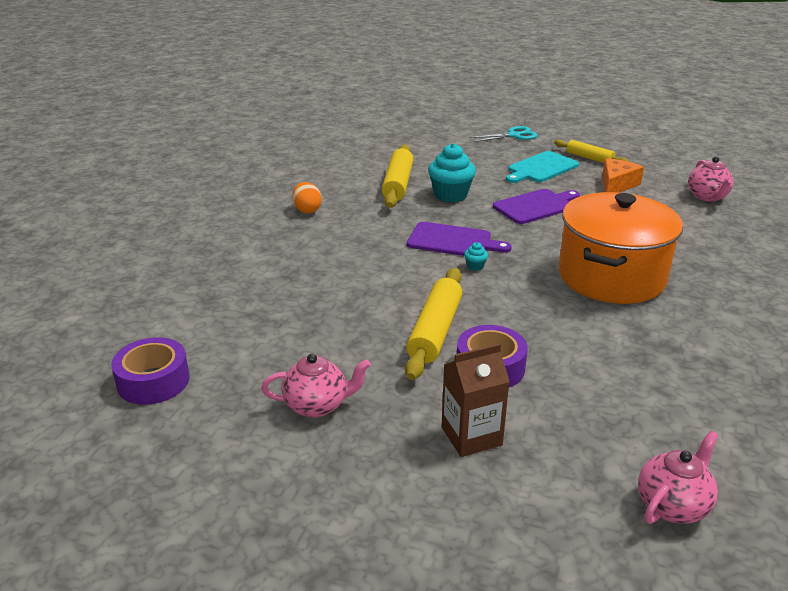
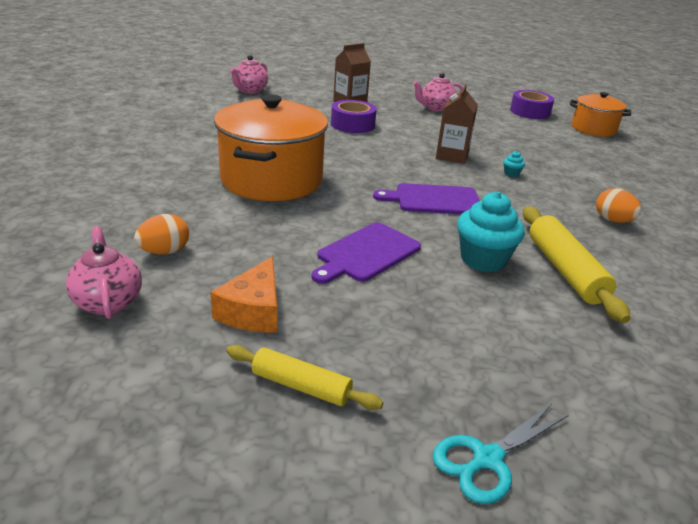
camera: 160 degrees right, 0 degrees up
(115, 327) = (593, 129): none -> orange pot
(387, 293) = (452, 156): none -> brown carton
(435, 331) = (398, 138): yellow rolling pin -> none
(475, 266) = (397, 179): turquoise cupcake -> turquoise cupcake (511, 174)
(541, 168) = (385, 338): turquoise cutting board -> none
(687, 220) = (164, 252): none -> orange egg

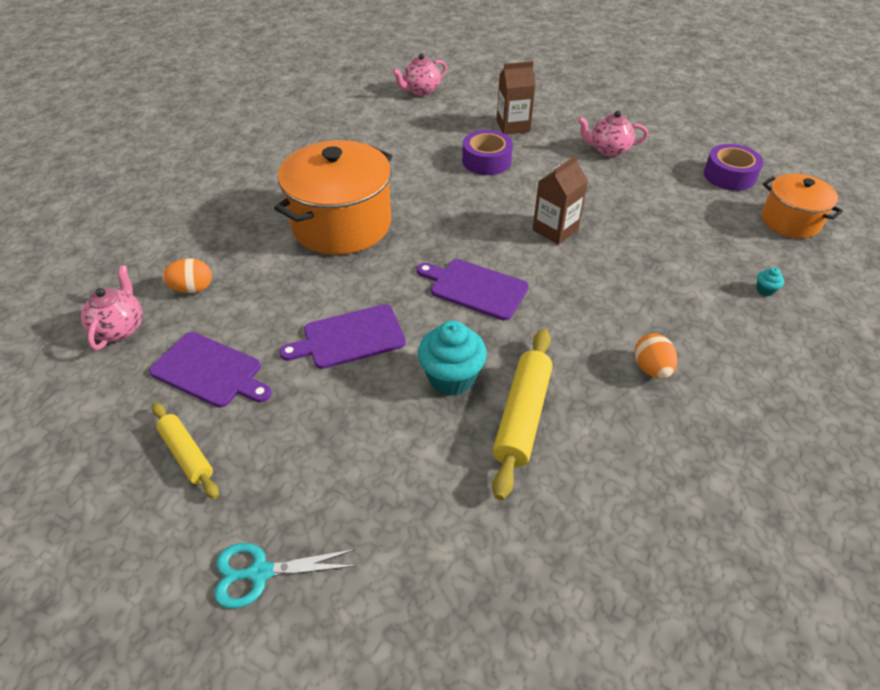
camera: 30 degrees right, 15 degrees up
(253, 311) = (210, 371): orange cheese -> purple cutting board
(511, 174) = (599, 271): turquoise cupcake -> turquoise cupcake (765, 290)

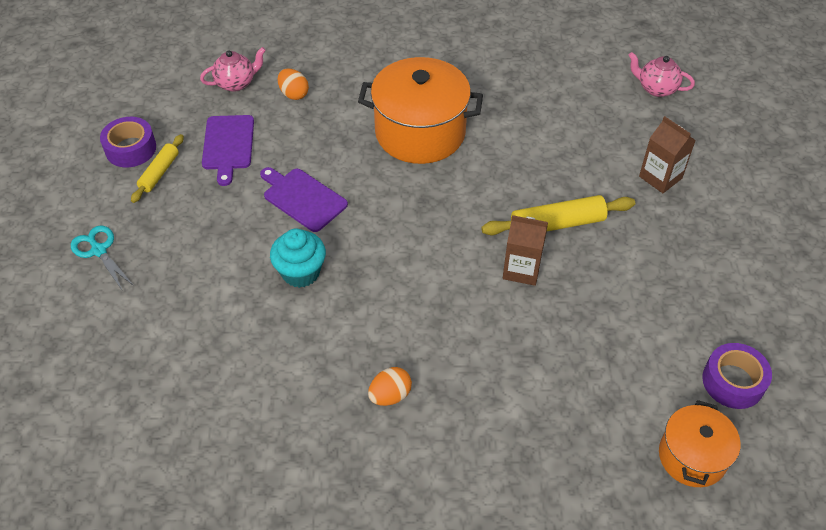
camera: 60 degrees right, 5 degrees up
(475, 288) = (405, 246): purple cutting board -> none
(486, 161) = (584, 182): purple tape -> purple tape (131, 149)
(522, 416) = (288, 329): yellow rolling pin -> yellow rolling pin (557, 224)
(608, 150) = (687, 265): pink teapot -> none
(765, 290) = (556, 457): turquoise cupcake -> none

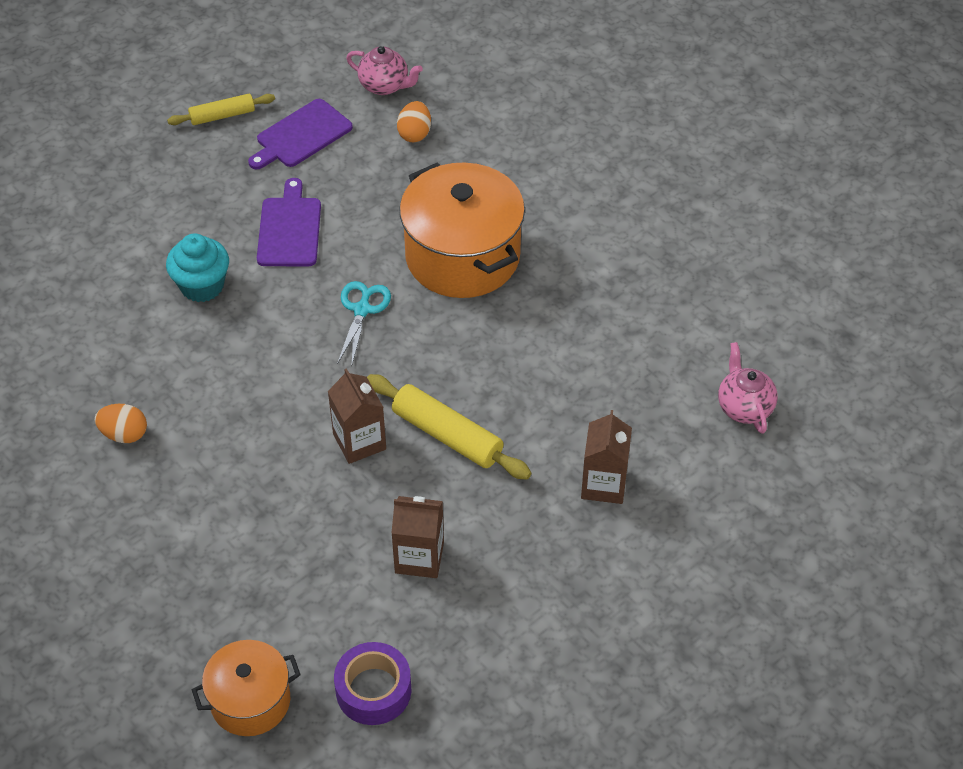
camera: 50 degrees right, 0 degrees up
(99, 250) = (101, 142): turquoise scissors -> turquoise scissors (362, 310)
(131, 149) = (230, 78): purple tape -> none
(643, 295) = (419, 557): none -> brown carton

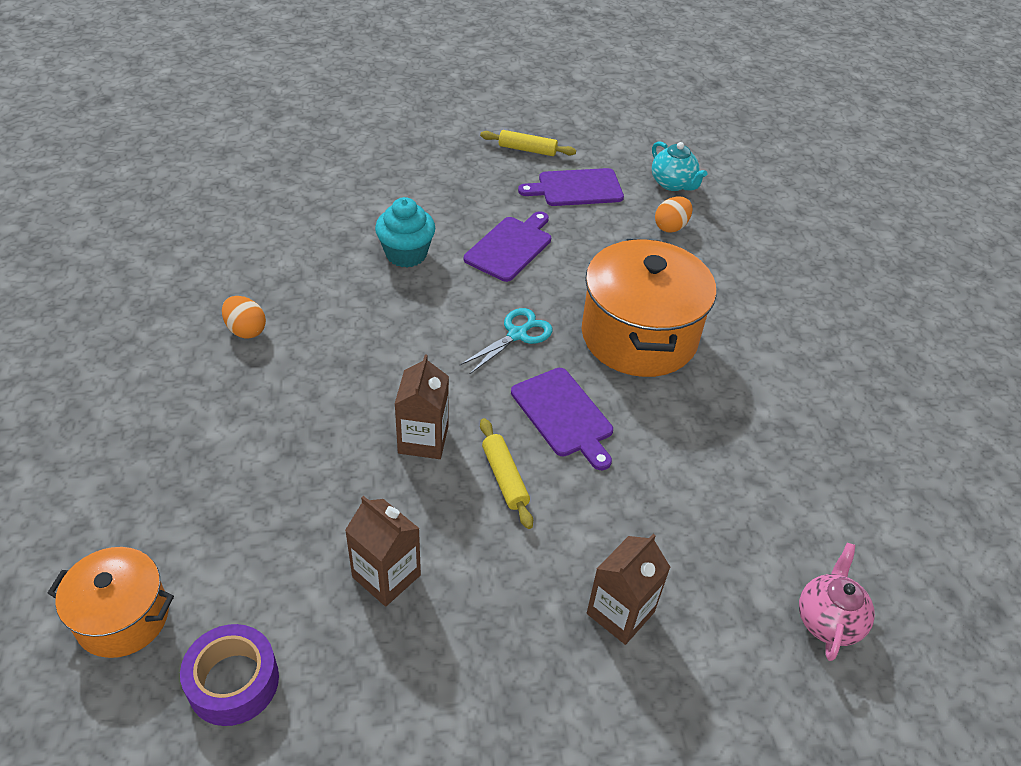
camera: 30 degrees right, 5 degrees down
(385, 86) = (673, 184): pink teapot -> turquoise teapot
(447, 435) = (505, 478): yellow rolling pin -> yellow rolling pin, size x0.63
(453, 359) = (563, 415): none -> purple cutting board

